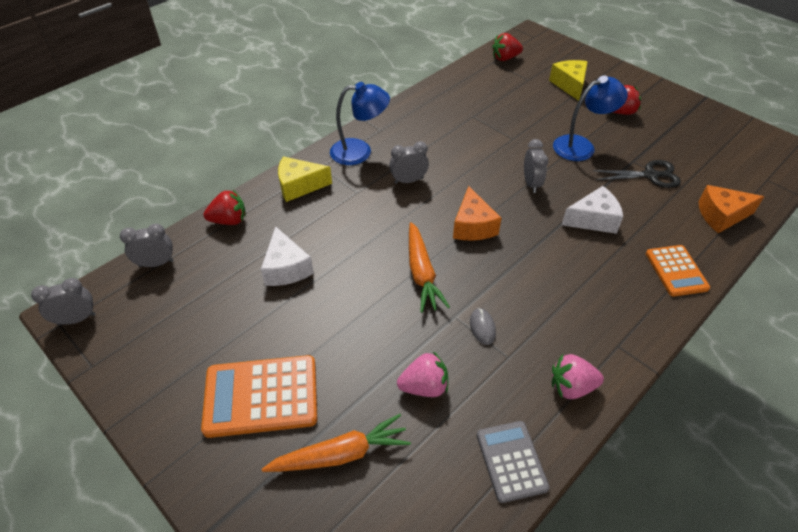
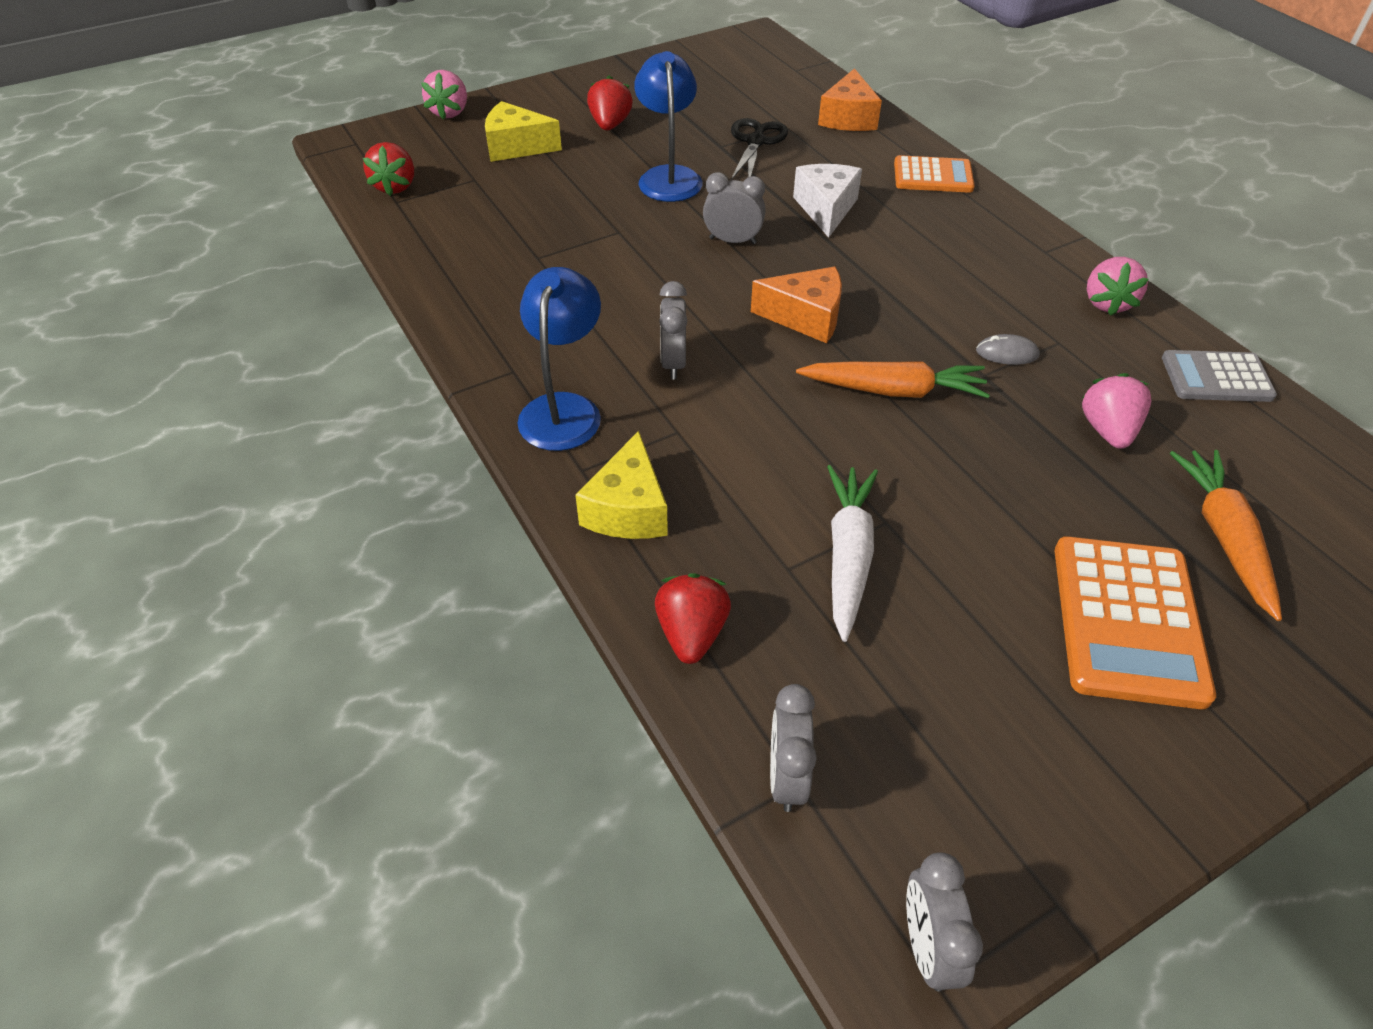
camera: 75 degrees left, 0 degrees up
(286, 268) = (848, 556): white cheese -> white carrot
(586, 55) = (450, 112): none -> pink strawberry

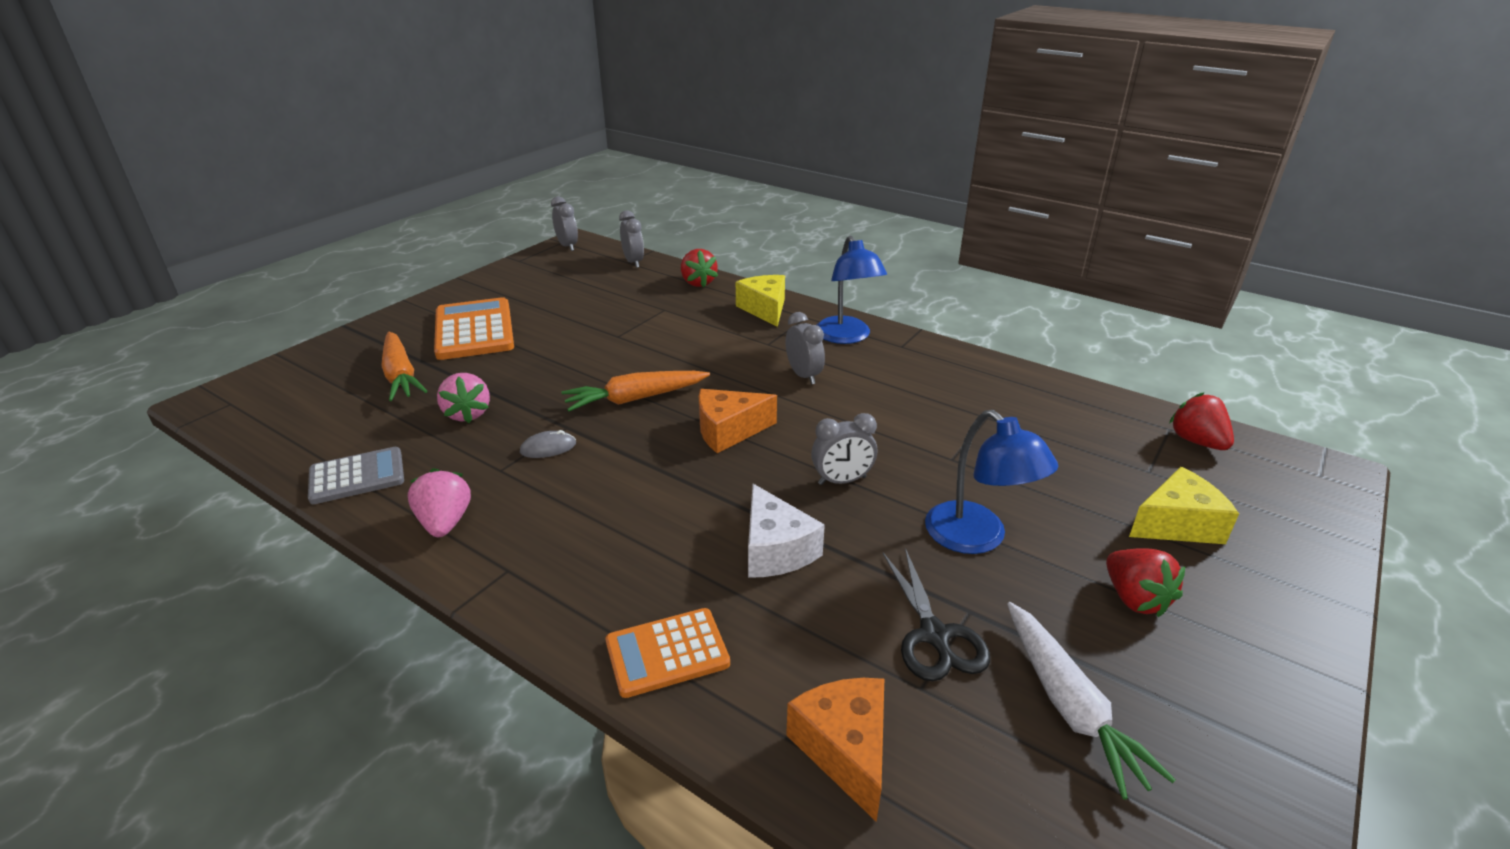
camera: 155 degrees right, 15 degrees down
(450, 112) = (1324, 550): pink strawberry -> none
(848, 556) = (634, 319): white carrot -> white carrot (1069, 705)

